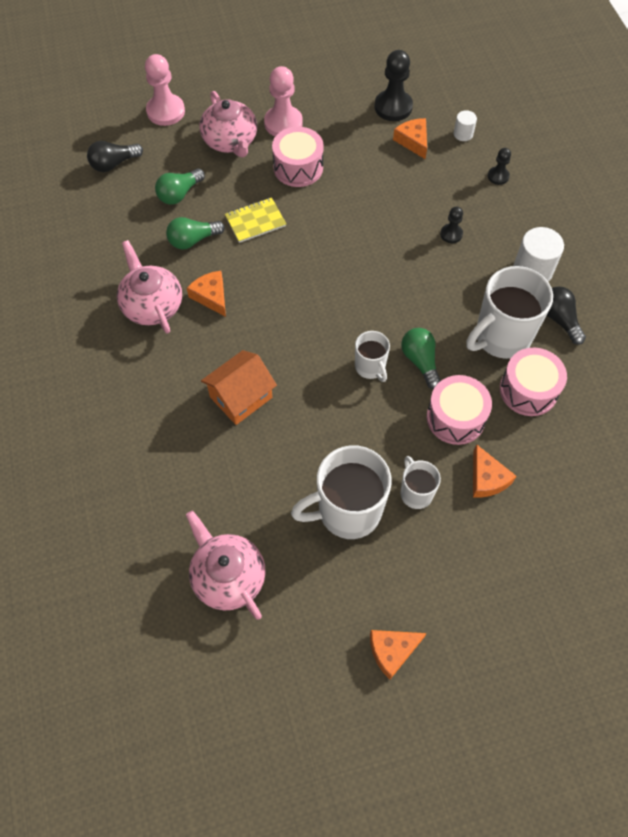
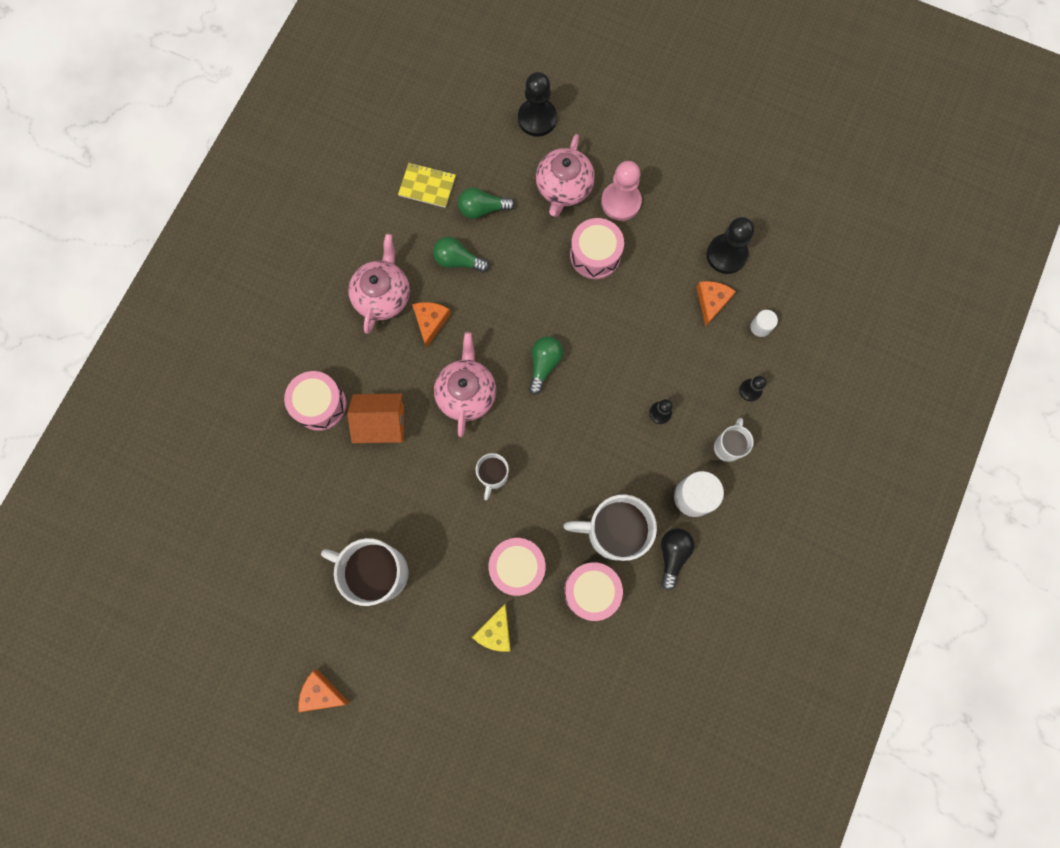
camera: 40 degrees right, 15 degrees up
(114, 164) = (456, 141): black light bulb -> none
(166, 111) = (537, 118): pink pawn -> black pawn
(172, 422) = (320, 404): none -> pink drum
(228, 576) = (263, 550): pink teapot -> pink teapot (466, 393)
(255, 221) = (519, 280): yellow notebook -> yellow notebook (427, 186)
(416, 492) = (436, 599): white mug -> white mug (728, 446)
(420, 361) = (534, 501): green light bulb -> green light bulb (544, 365)
(487, 478) = (495, 631): orange cheese -> yellow cheese

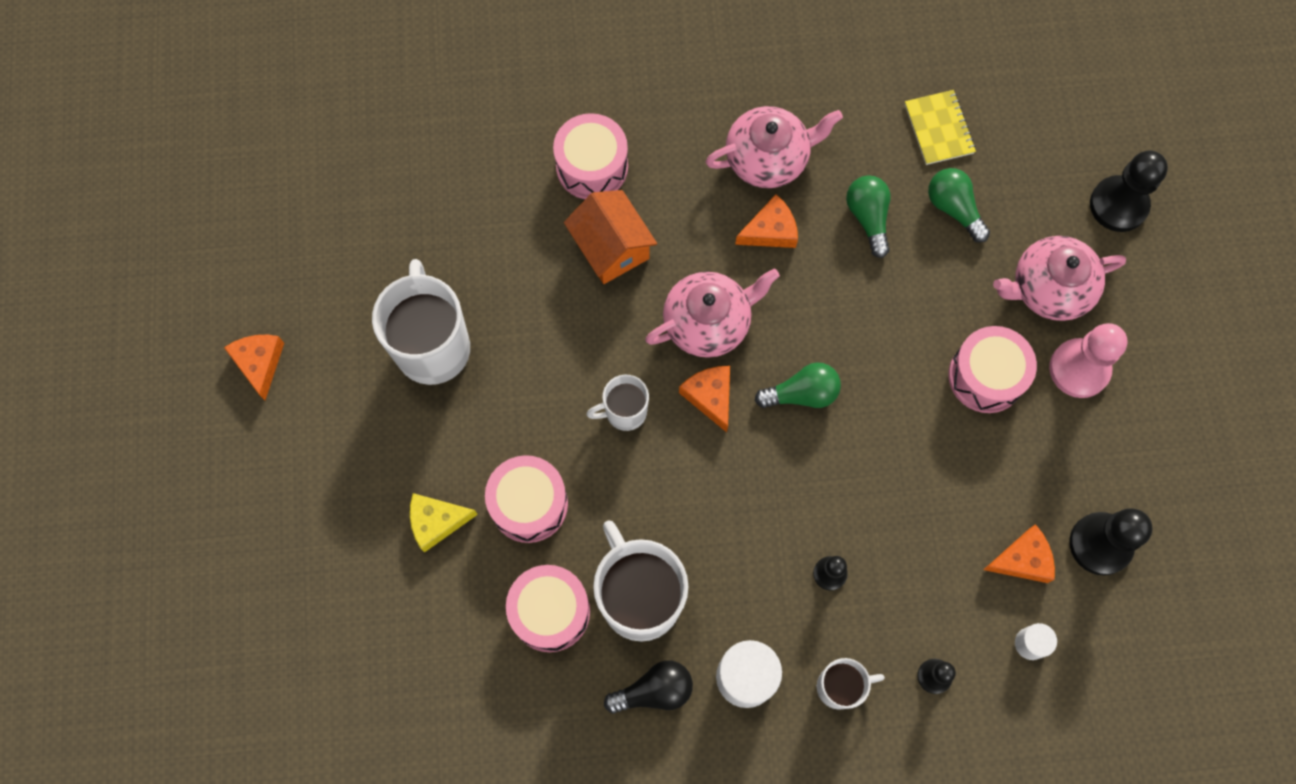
camera: 60 degrees right, 5 degrees down
(514, 419) = (710, 396): none -> orange cheese

